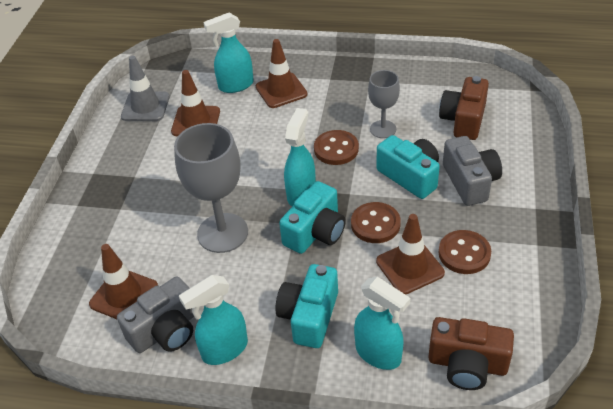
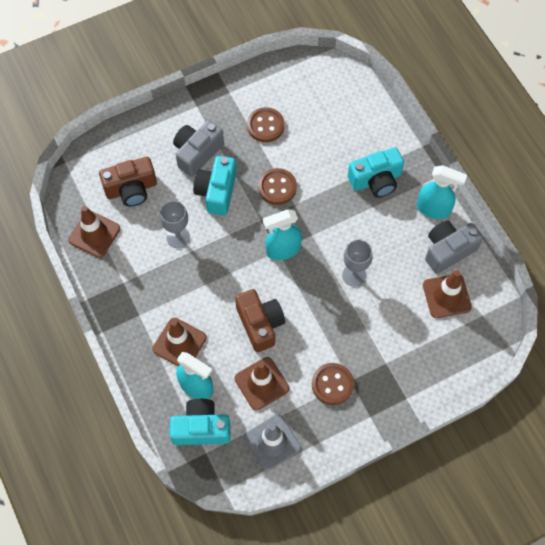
camera: 130 degrees left, 20 degrees up
(166, 330) = (448, 250): grey camera -> grey camera turned 45 degrees counterclockwise
(222, 233) = (354, 275): grey goblet -> grey goblet, size x0.58
(315, 232) = (310, 218): turquoise camera -> turquoise camera (201, 428)
(336, 149) = (222, 256): brown button -> brown button (332, 384)
(378, 354) = (372, 130): turquoise spray bottle -> none
(410, 267) = (298, 149): brown traffic cone -> brown traffic cone (94, 234)
(467, 364) = (345, 87): brown camera -> brown camera (260, 324)

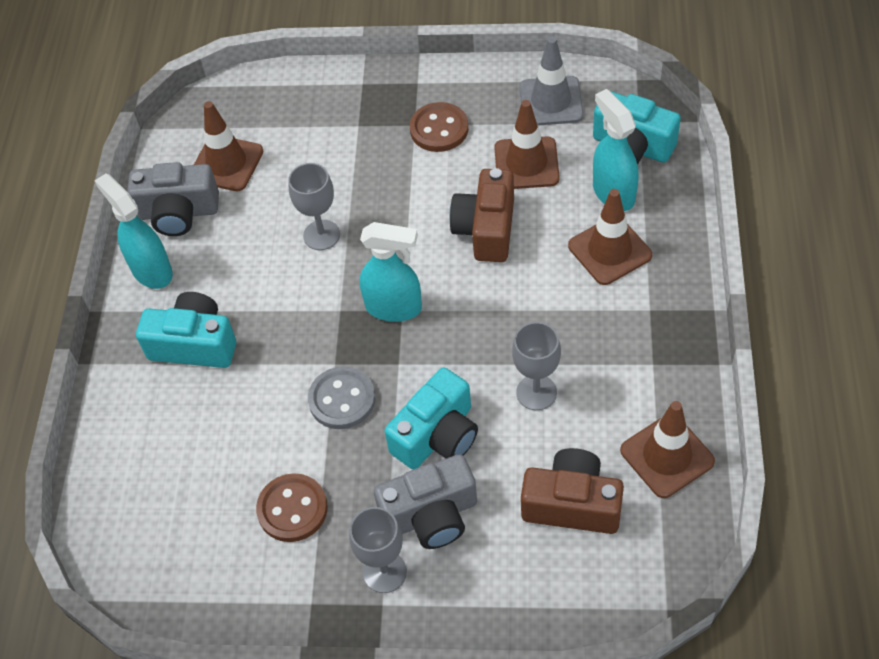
camera: 145 degrees left, 10 degrees down
(204, 119) = (385, 572): none -> grey goblet
(277, 187) = (342, 399): brown button -> grey button

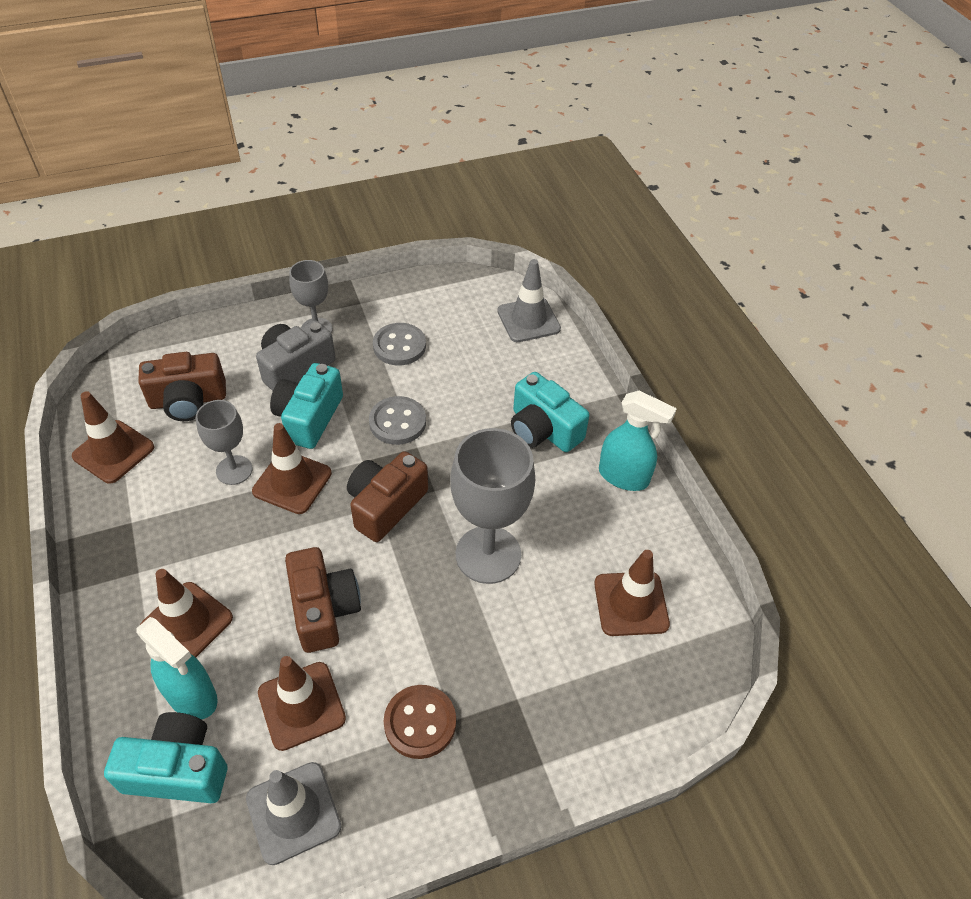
camera: 150 degrees right, 5 degrees down
(115, 500) = (528, 320): none -> grey traffic cone
(178, 212) = (640, 537): grey camera -> none
(194, 344) = (543, 429): turquoise camera -> turquoise camera turned 60 degrees clockwise
(292, 509) = (399, 346): brown button -> grey button
(321, 235) = (488, 554): grey goblet -> grey goblet, size x1.73
(394, 308) = (385, 505): turquoise spray bottle -> brown camera
(479, 360) = (292, 482): none -> brown traffic cone

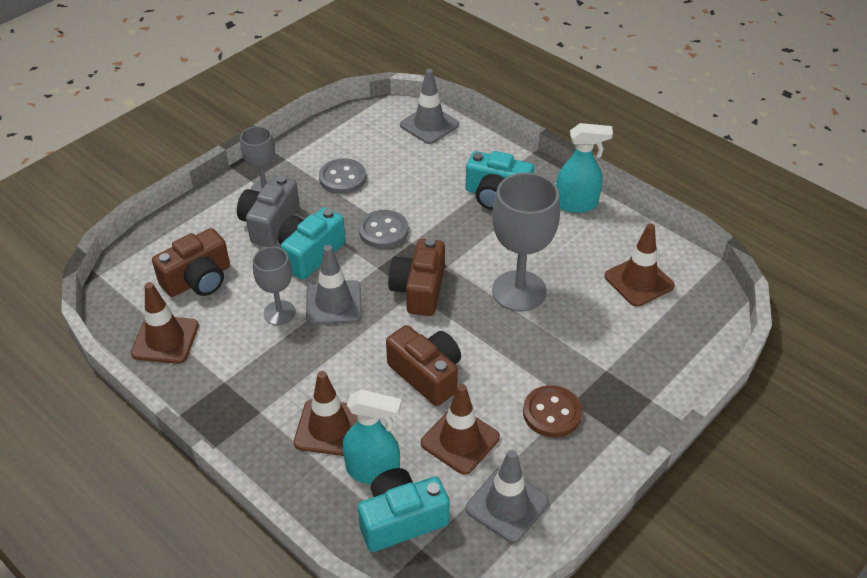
camera: 25 degrees left, 5 degrees down
(292, 482) = (333, 303): brown traffic cone -> grey traffic cone
(309, 417) = (310, 254): turquoise camera -> turquoise camera turned 45 degrees clockwise

